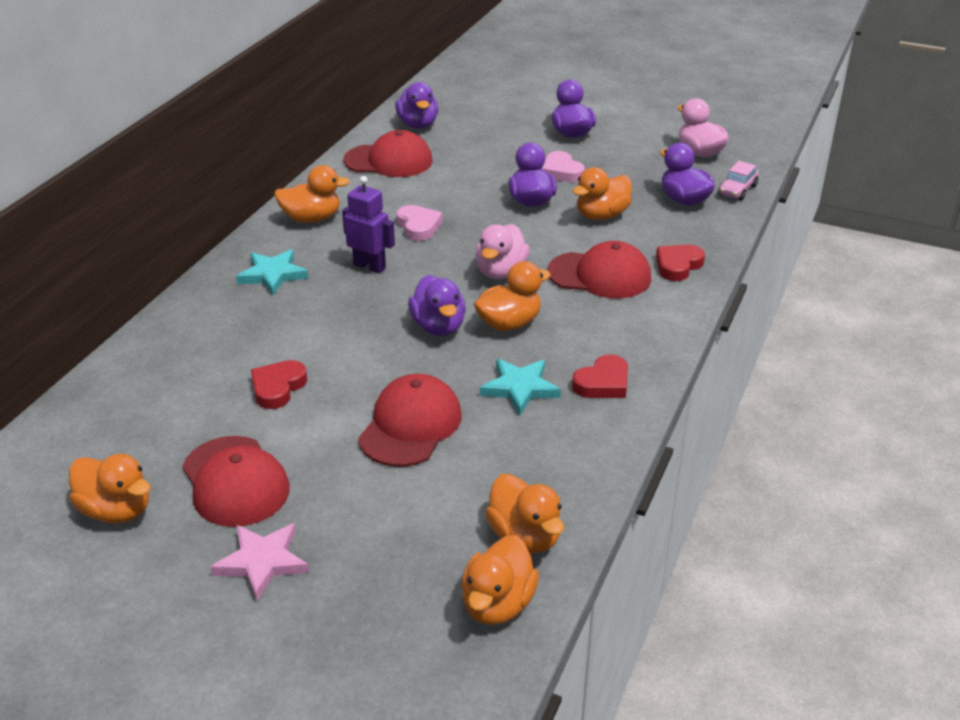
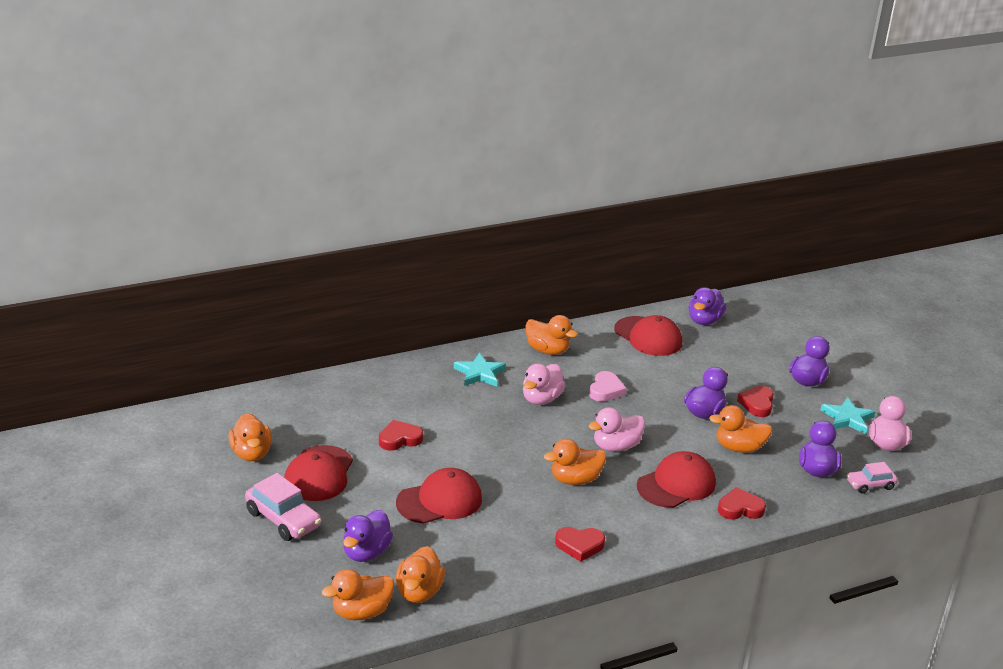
camera: 40 degrees right, 5 degrees down
(262, 562) = (283, 519): pink star -> pink car
(370, 266) = (541, 399): purple robot -> pink duck
(438, 327) = (531, 457): purple duck -> purple duck (366, 552)
(509, 323) = (575, 479): orange duck -> orange duck turned 150 degrees clockwise
(520, 388) = (527, 518): turquoise star -> turquoise star (847, 418)
(561, 171) = (757, 404): pink heart -> red heart
(600, 275) = (676, 484): red cap -> red cap turned 90 degrees counterclockwise

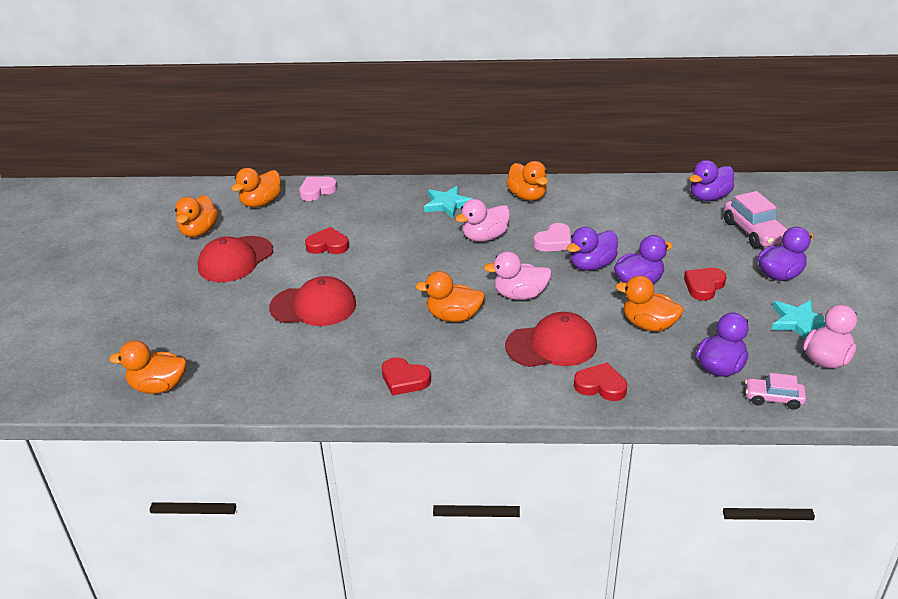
camera: 30 degrees right, 5 degrees up
(283, 519) = (172, 290): pink car -> pink car (754, 232)
(337, 385) = (317, 191): none -> pink heart
(366, 552) = (211, 335): purple duck -> purple duck (591, 265)
(419, 592) = (222, 382): orange duck -> orange duck (261, 203)
(648, 337) = (637, 202): red cap -> none

